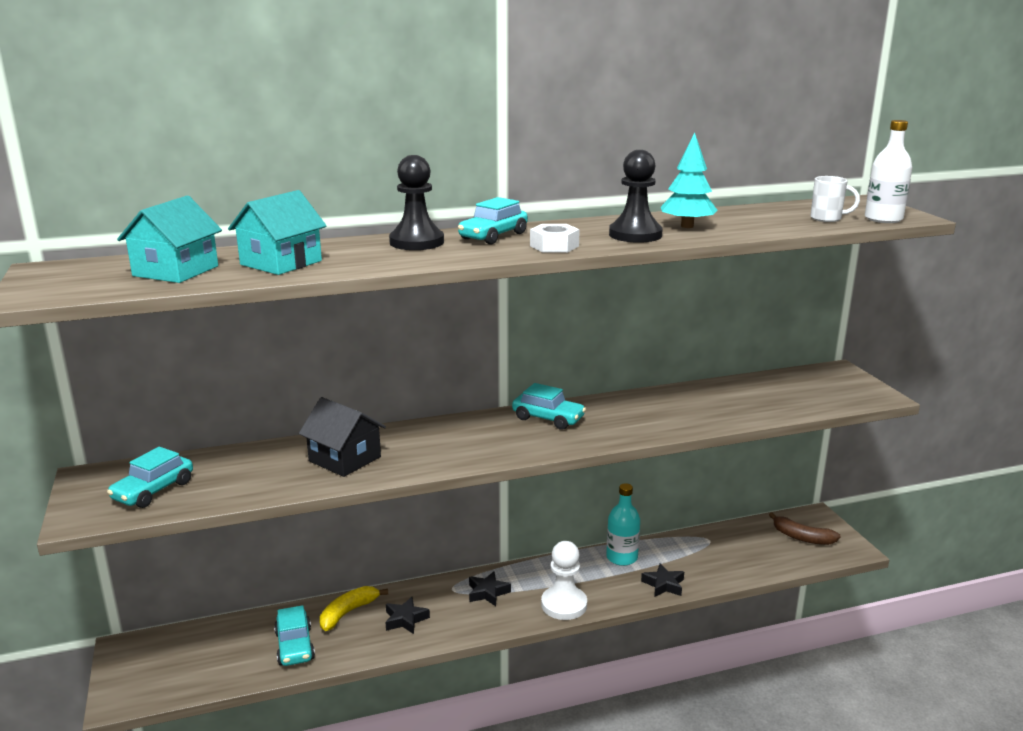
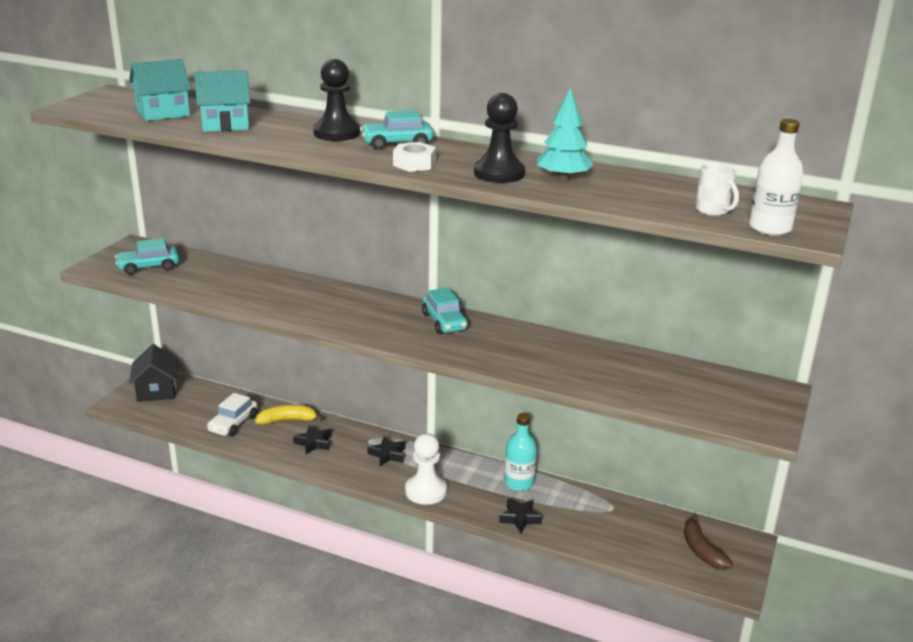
camera: 40 degrees right, 5 degrees up
(295, 646) = (233, 424): turquoise car -> white car
(345, 459) = (271, 292): black house -> black house (157, 390)

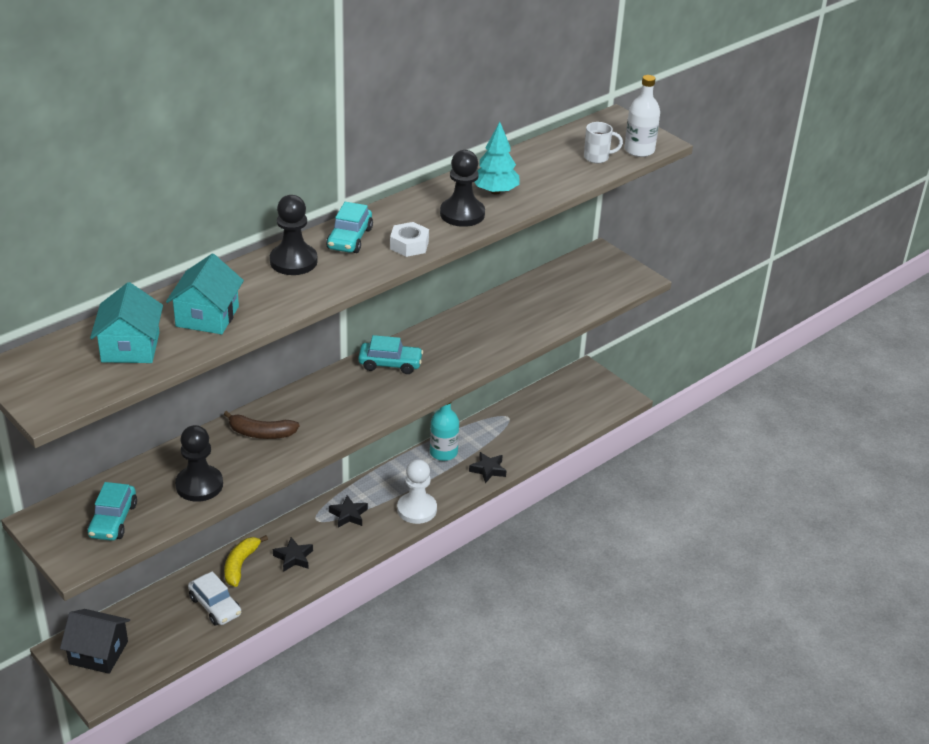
camera: 65 degrees left, 10 degrees up
(210, 286) = (199, 485): none -> black pawn
(702, 550) = (581, 396): brown banana -> brown banana (261, 433)

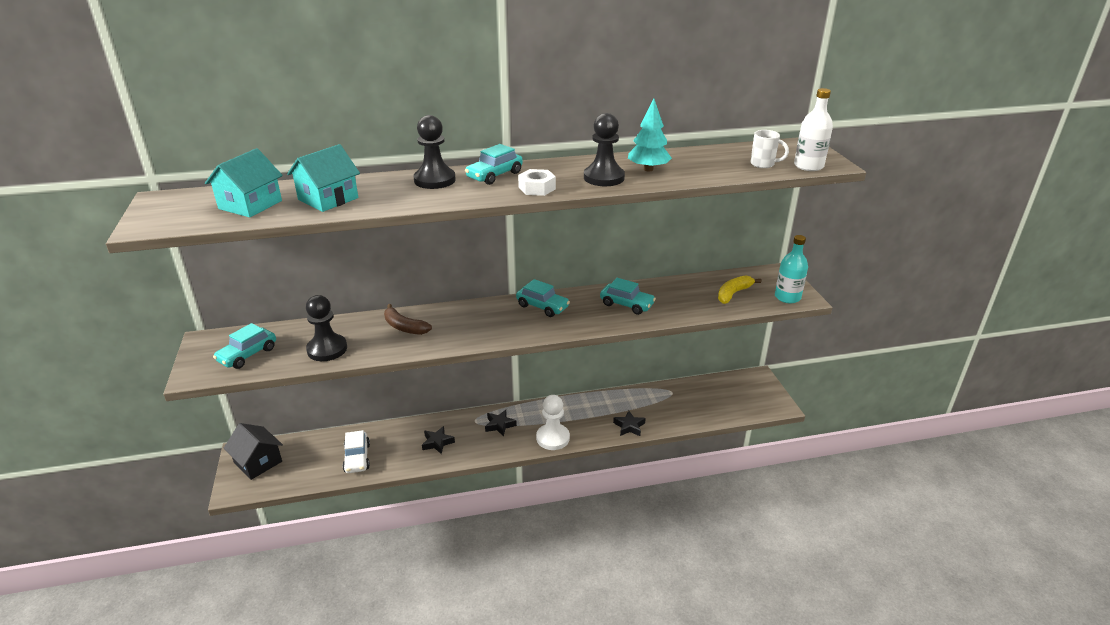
camera: 30 degrees right, 5 degrees down
(240, 565) = (398, 435): yellow banana -> yellow banana (733, 294)
(443, 452) = (603, 403): turquoise bottle -> turquoise bottle (787, 297)
(475, 336) = (626, 304): none -> turquoise car

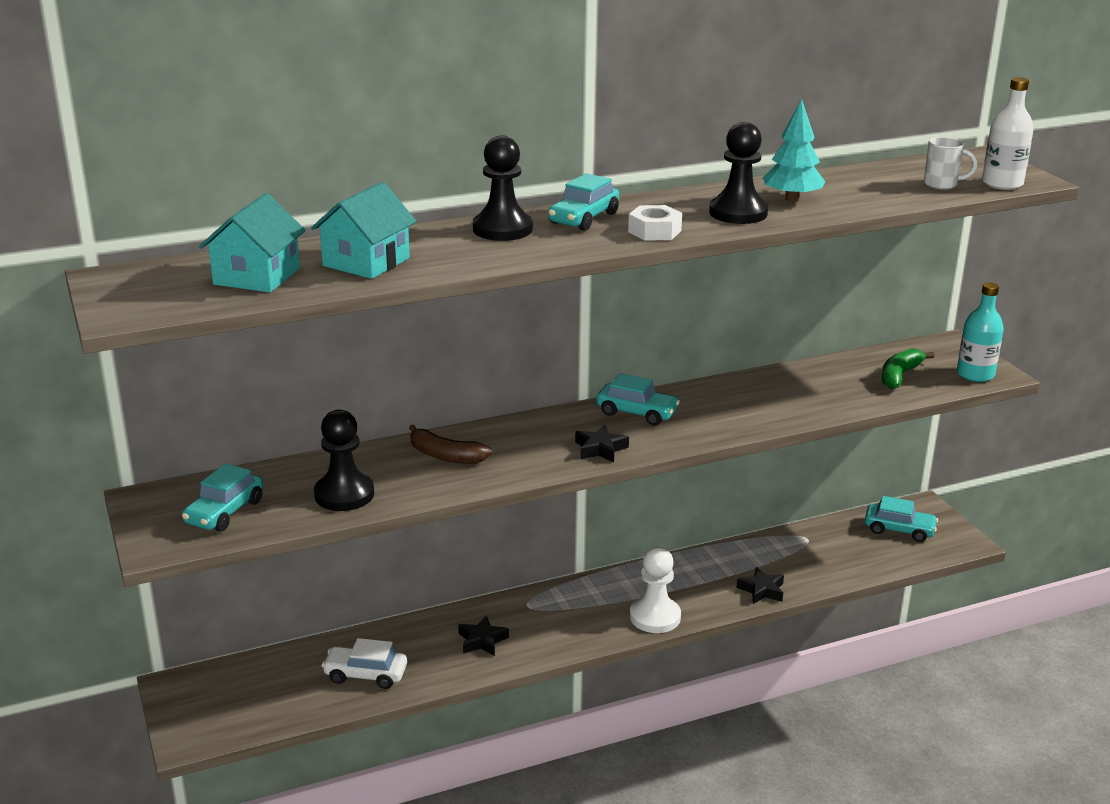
camera: 10 degrees left, 5 degrees down
(258, 462) = (208, 697): black house -> none
(357, 458) = (365, 674): white car -> white car turned 120 degrees clockwise
(499, 425) = (568, 607): black star -> black star (600, 449)
(626, 304) = (756, 401): turquoise car -> turquoise car (899, 530)
(733, 294) = (900, 375): yellow banana -> green banana

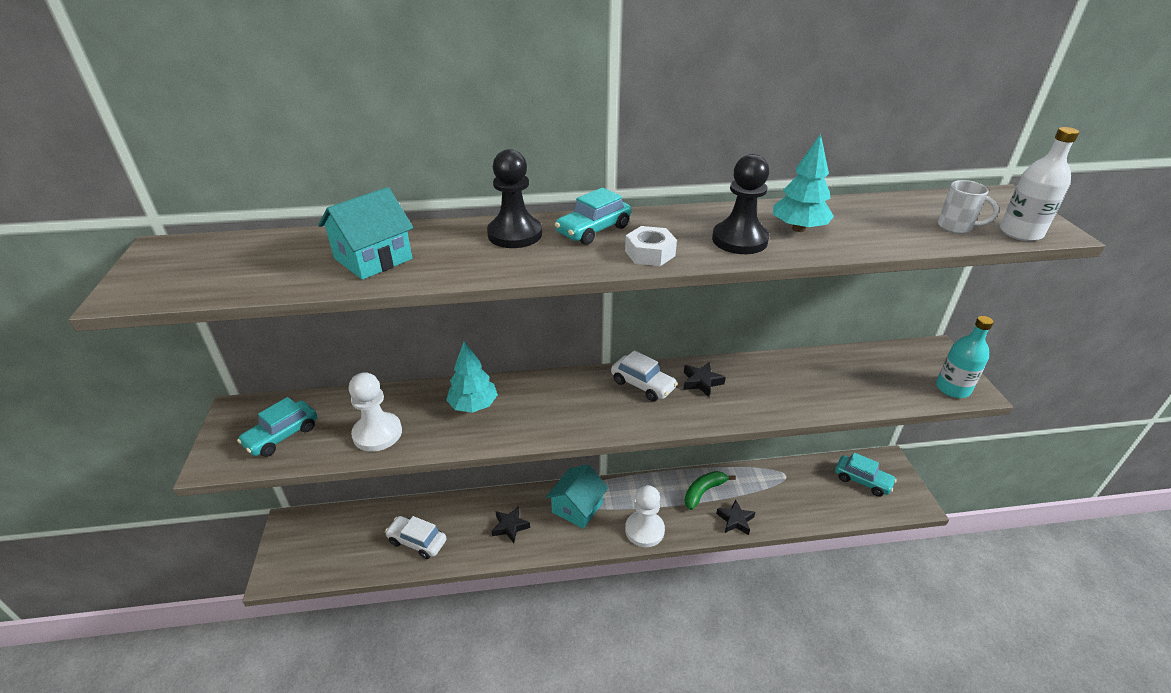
camera: 15 degrees right, 10 degrees up
(257, 276) = (271, 264): turquoise house -> turquoise house (577, 507)
(344, 494) = (377, 433): black pawn -> white pawn
(445, 456) = (473, 405): brown banana -> turquoise tree
(600, 449) = (598, 419): black star -> black star (701, 382)
(637, 413) = (643, 385): turquoise car -> white car
(900, 375) = (882, 379): green banana -> green banana (704, 492)

